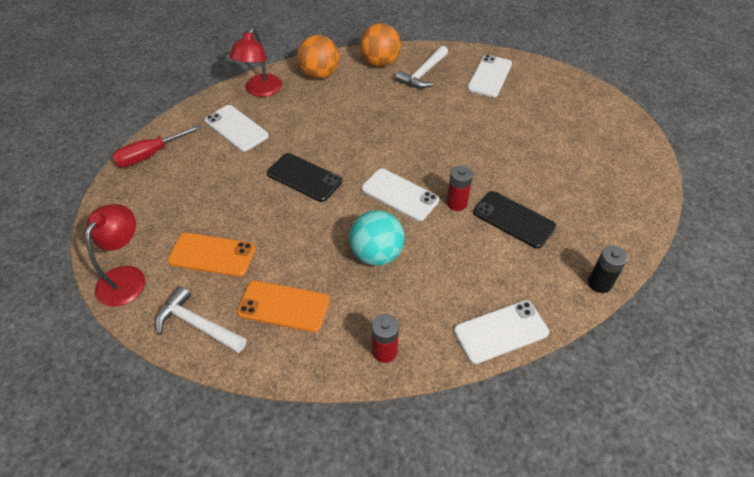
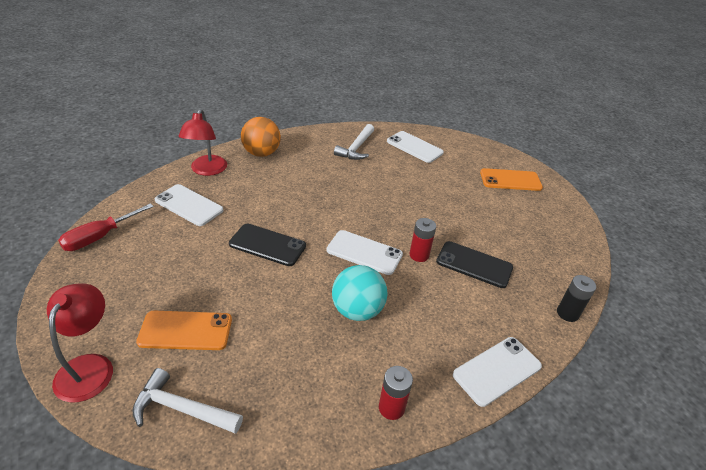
camera: 15 degrees left, 10 degrees down
(283, 306) = (274, 375): orange phone -> orange phone (510, 180)
(380, 62) = (315, 141): orange ball -> none
(489, 76) = (414, 147): white phone -> white phone turned 60 degrees counterclockwise

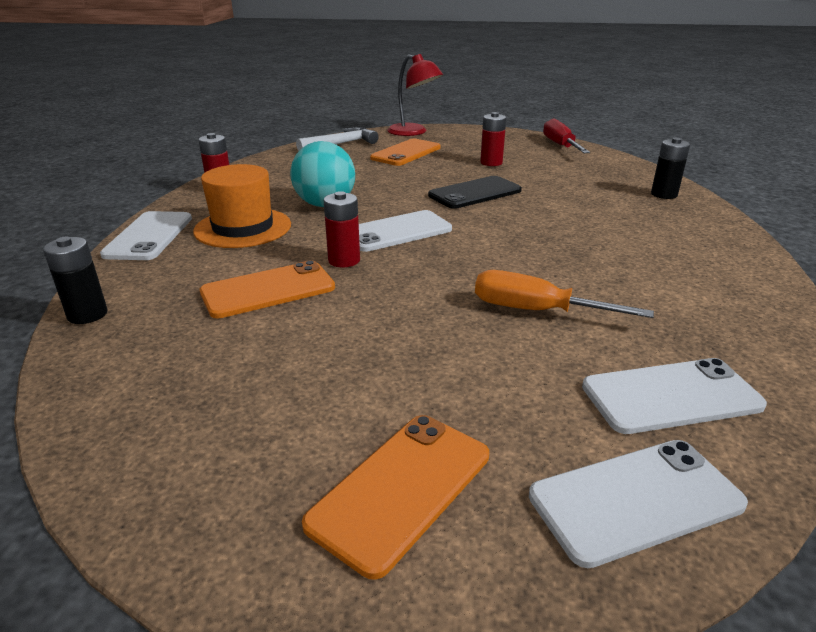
camera: 130 degrees right, 10 degrees down
(183, 261) = (491, 163): none -> red battery
(189, 205) = (586, 176): white phone -> white phone (635, 500)
(207, 170) = (664, 194): red lamp -> black battery
(261, 153) = (701, 231): orange ball -> none
(356, 148) = (693, 315): white hammer -> none
(395, 181) = (536, 311): none -> orange screwdriver
(433, 328) = (243, 228): none -> orange hat
(474, 264) = (268, 290): black phone -> orange phone

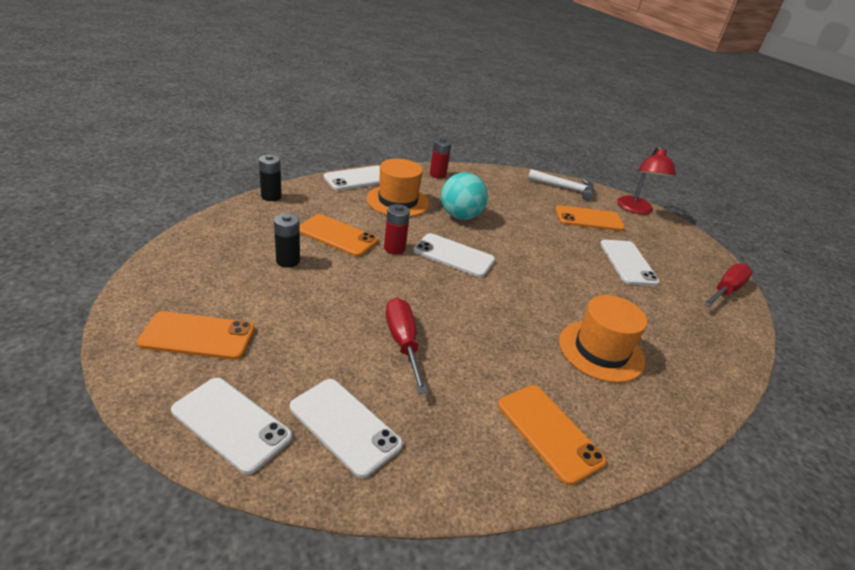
camera: 50 degrees right, 5 degrees up
(475, 193) = (556, 270): black phone -> none
(491, 163) = (628, 263): red battery -> white phone
(536, 311) = (403, 343): orange screwdriver -> red screwdriver
(611, 216) = (601, 351): none -> orange hat
(664, 194) = (694, 377): black battery -> black battery (288, 261)
(716, 276) = (549, 432): none -> orange phone

